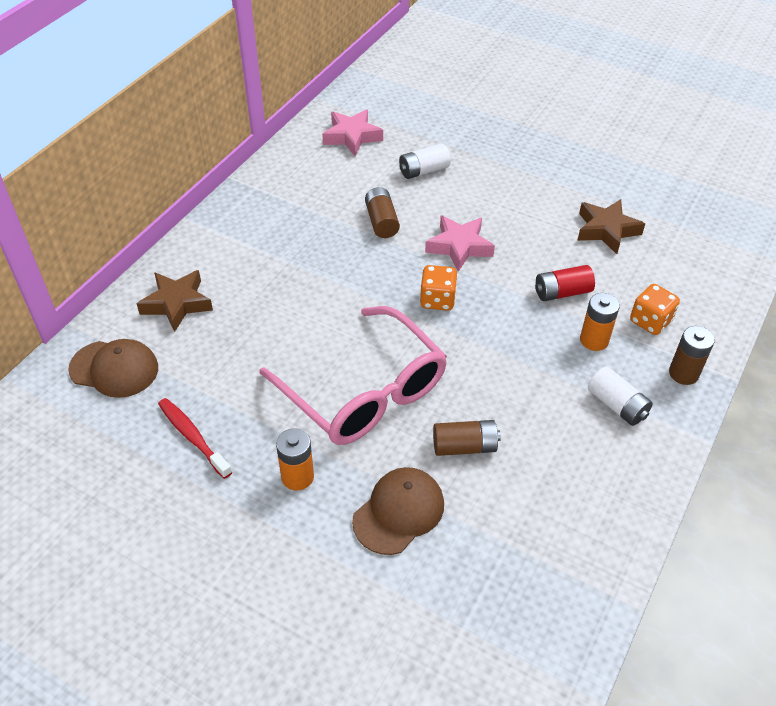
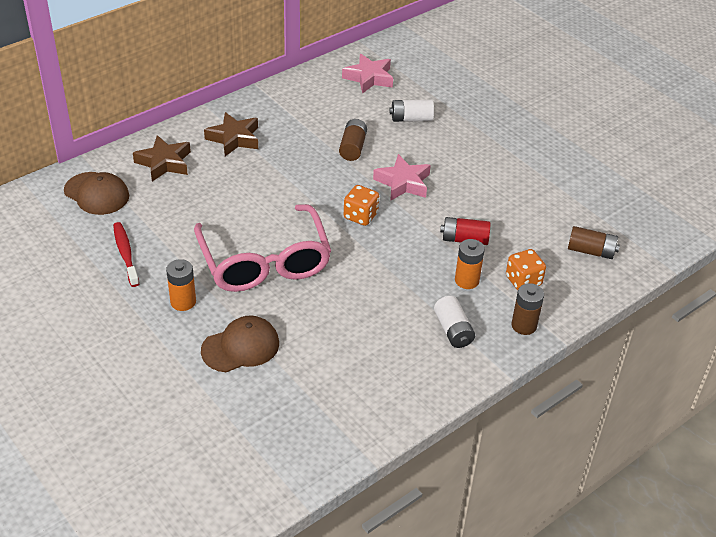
camera: 20 degrees right, 5 degrees down
(464, 446) = (316, 321): brown battery -> brown battery (591, 251)
(606, 230) = (534, 204): brown star -> brown star (234, 138)

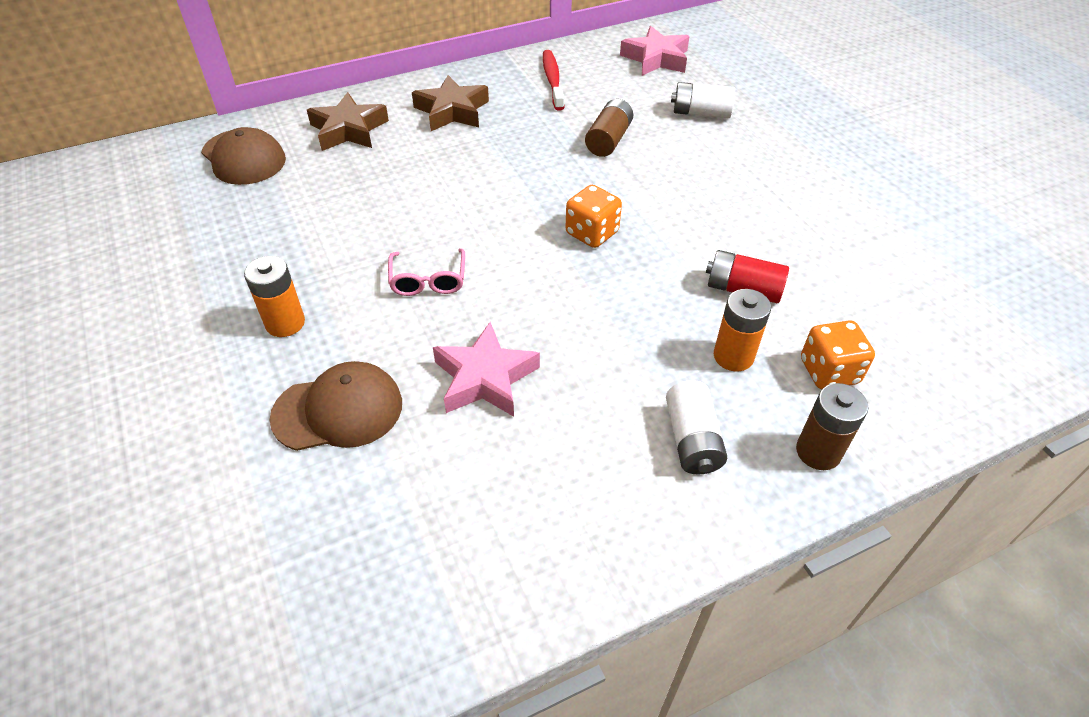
camera: 15 degrees right, 5 degrees up
(125, 254) = (240, 241): red toothbrush -> red toothbrush (552, 80)
(264, 262) = (428, 280): pink glasses -> pink glasses, size x0.40
(403, 183) = (667, 195): pink star -> pink star (485, 378)
(591, 251) = (952, 338): brown battery -> none

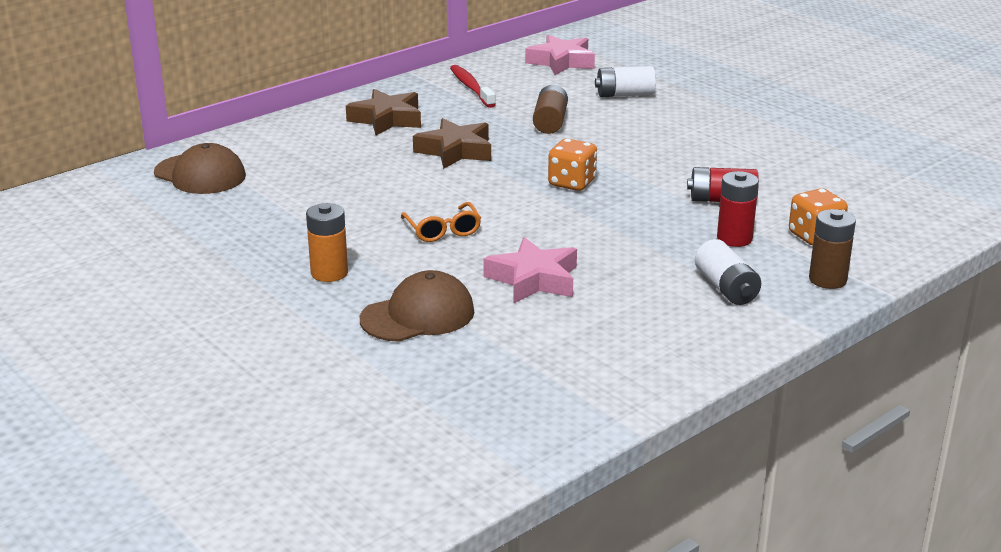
camera: 15 degrees left, 20 degrees down
(348, 130) = (292, 144): brown star -> brown star (455, 151)
(428, 280) = (443, 230): pink glasses -> orange glasses
(733, 356) = (734, 238): orange battery -> red battery

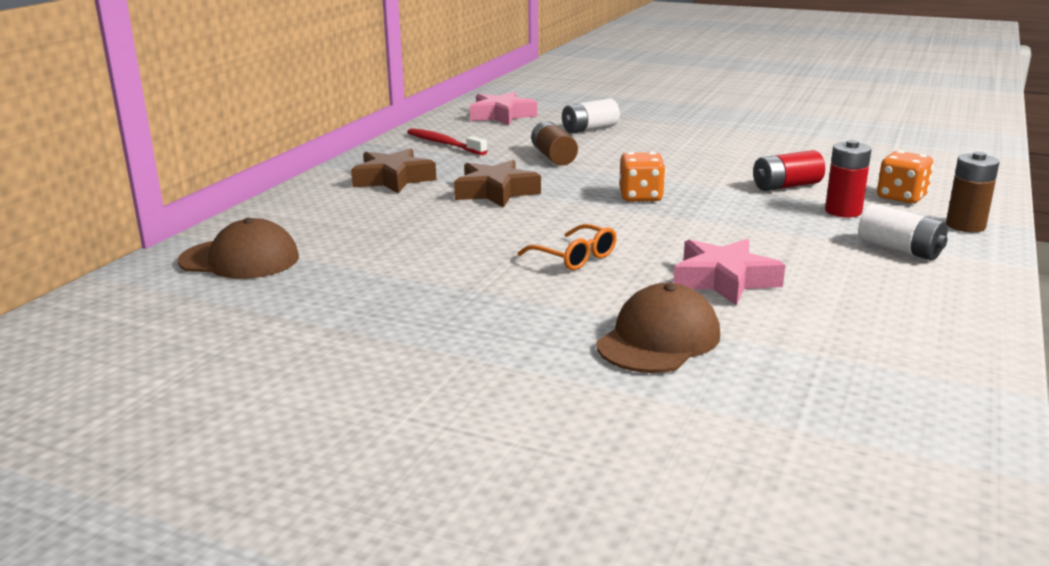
camera: 25 degrees left, 5 degrees down
(329, 273) = (507, 321): orange battery -> none

